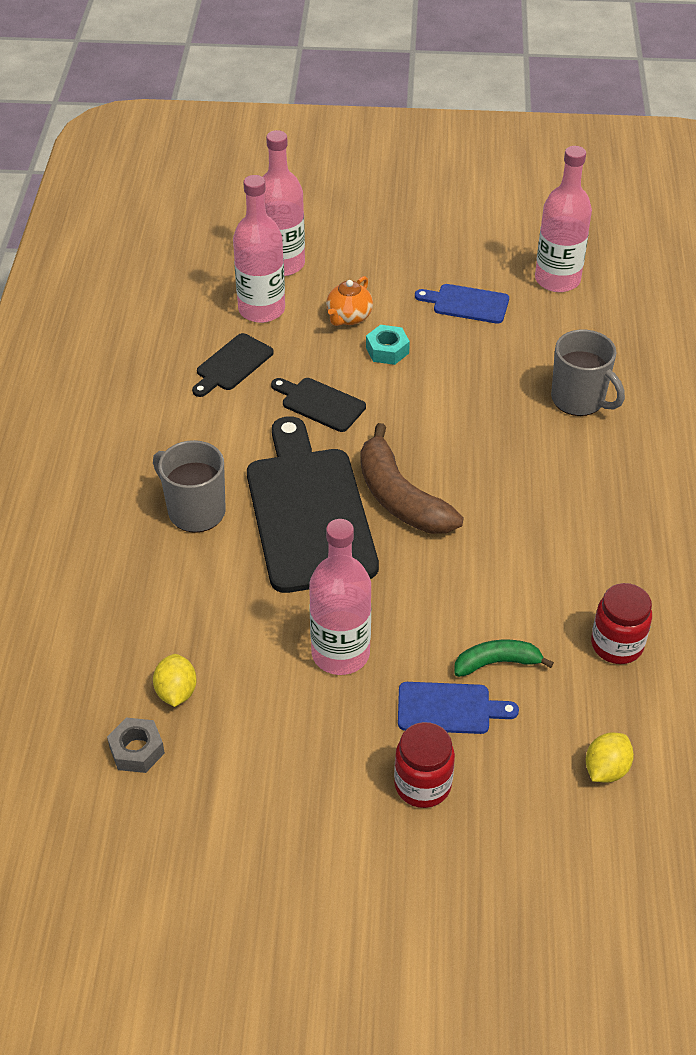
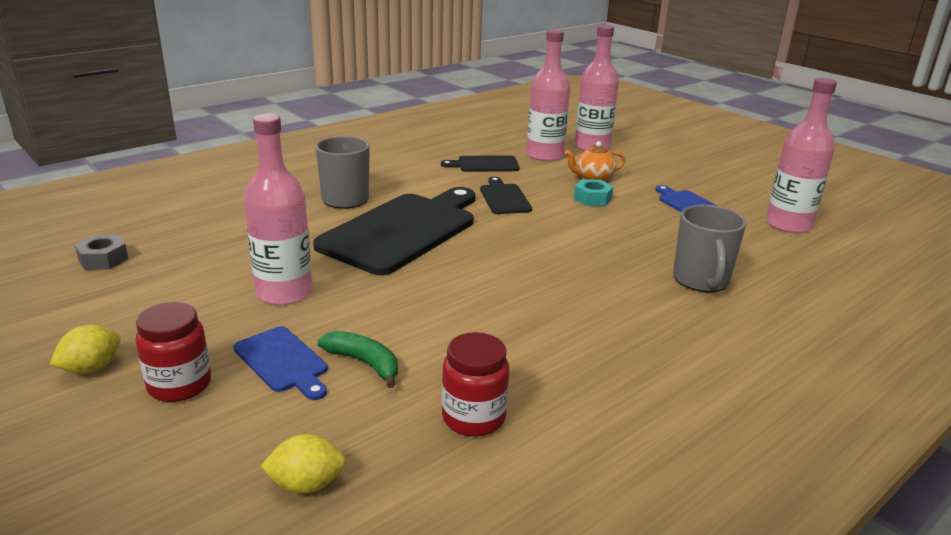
camera: 45 degrees right, 20 degrees down
(176, 692) = (173, 252): yellow lemon -> yellow lemon (91, 368)
(400, 498) = (471, 254): brown banana -> none

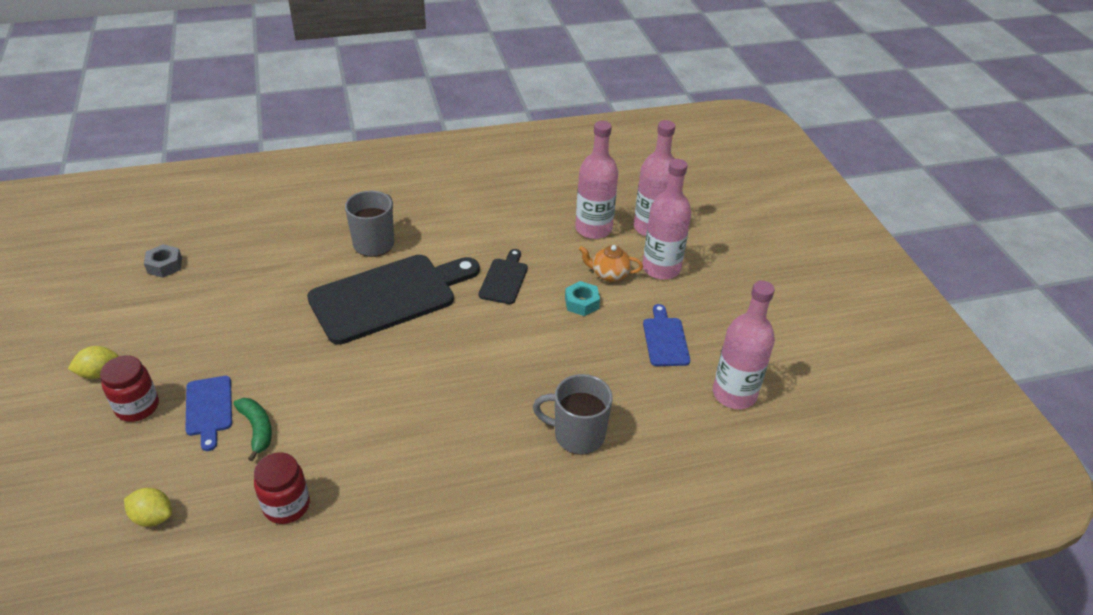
camera: 25 degrees right, 15 degrees up
(284, 293) = (255, 340): pink bottle -> pink bottle (661, 268)
(484, 164) = (526, 228): black cutting board -> none
(701, 280) = (577, 435): grey mug -> grey mug turned 75 degrees clockwise

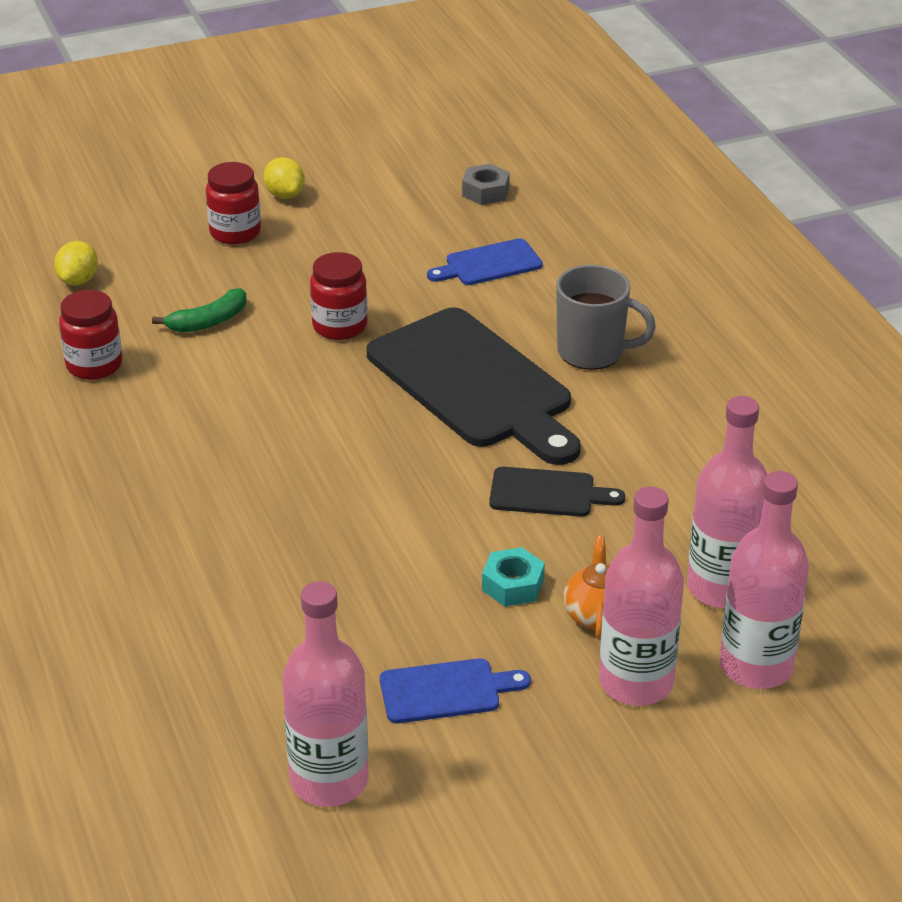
camera: 85 degrees right, 5 degrees down
(209, 409) = (237, 281): blue cutting board -> blue cutting board (489, 264)
(297, 355) = (340, 326): none -> red jar
(577, 435) = (222, 598): grey mug -> none

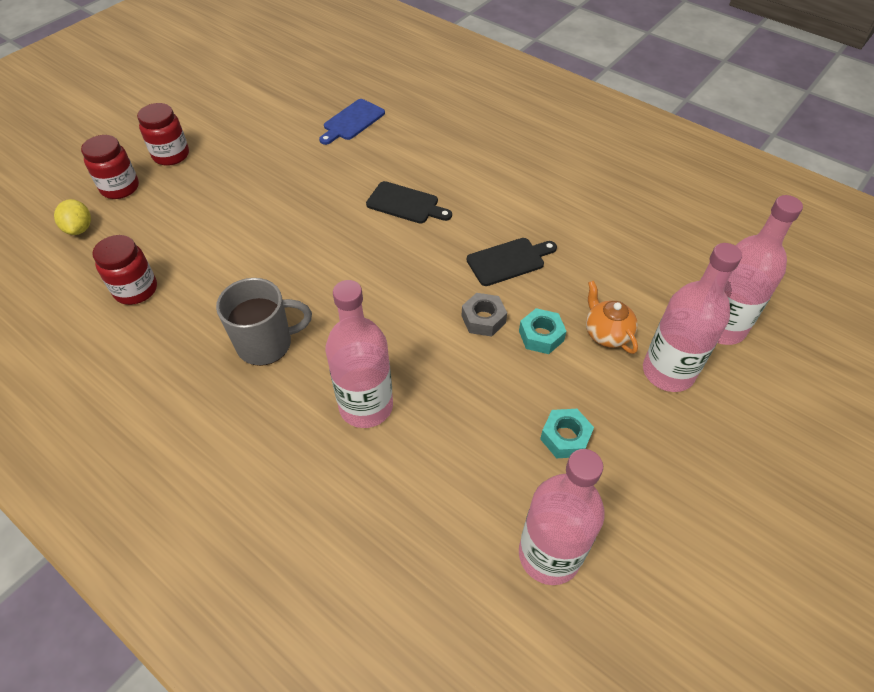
camera: 30 degrees left, 15 degrees up
(208, 321) = (197, 225): green banana -> none
(285, 195) = (187, 118): yellow lemon -> none
(340, 326) = (290, 196): red jar -> red jar (120, 188)
(446, 691) = (565, 437): blue cutting board -> turquoise nut
(474, 384) = (405, 204): black cutting board -> black cutting board, size x0.47
(485, 192) = (314, 76): grey nut -> grey nut (483, 319)
(592, 352) = (458, 156): grey mug -> grey mug (266, 344)
(722, 588) = (657, 282): pink bottle -> pink bottle (366, 406)

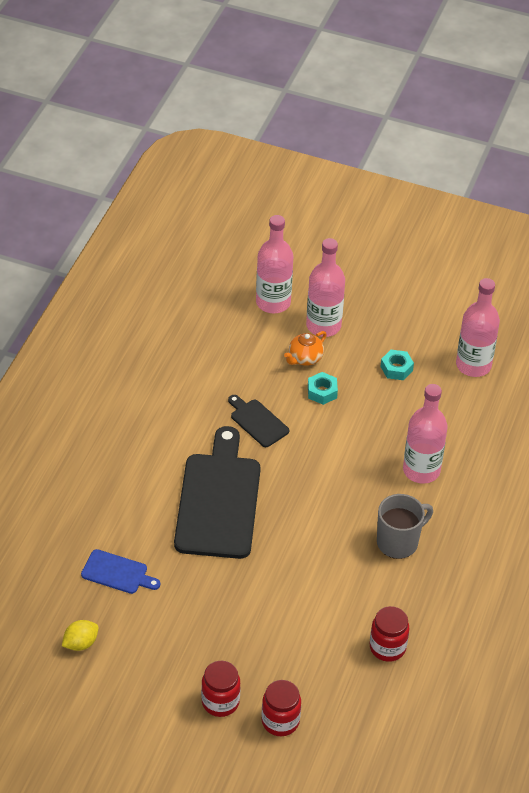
camera: 110 degrees left, 5 degrees down
(79, 229) = (342, 725): yellow lemon -> yellow lemon (80, 643)
(266, 344) = (398, 542): grey mug -> grey mug turned 90 degrees clockwise
(405, 204) = (218, 500): black cutting board -> black cutting board, size x2.13
(483, 319) = (321, 425): grey nut -> none

